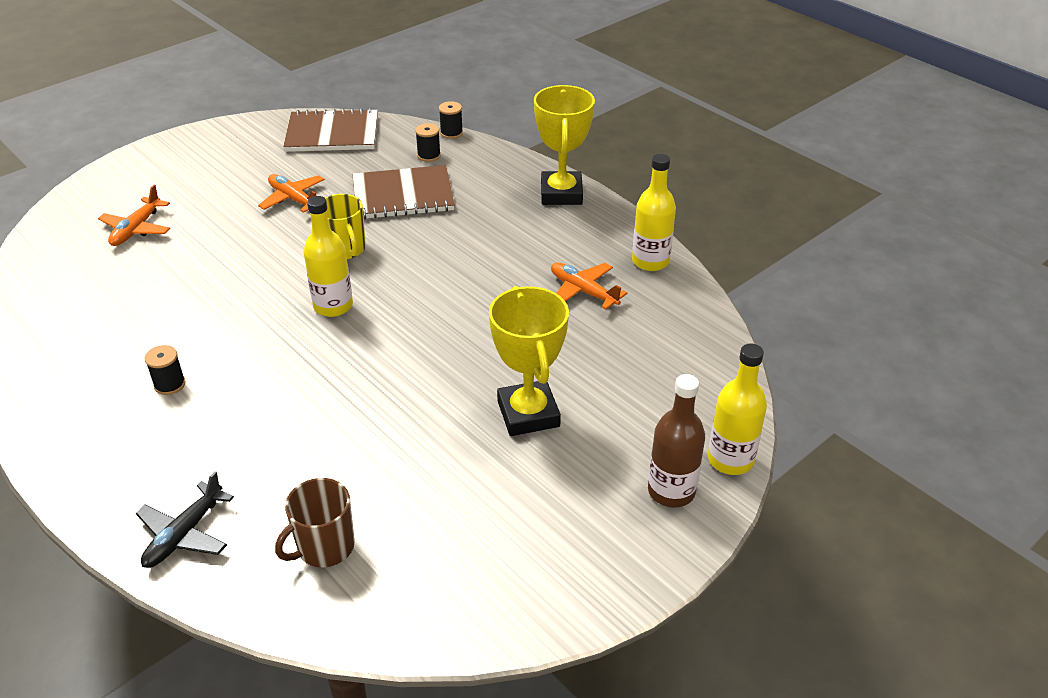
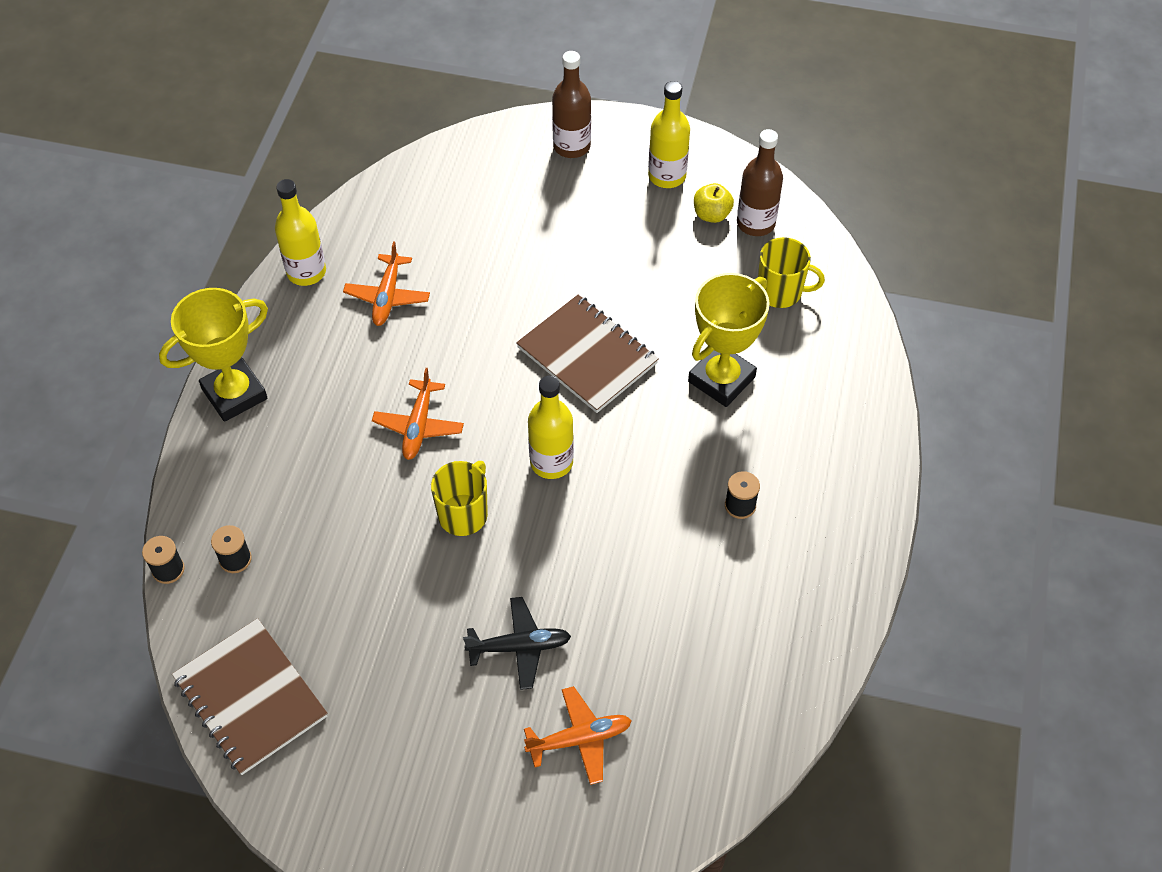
camera: 125 degrees left, 15 degrees up
(184, 535) = (846, 374): black plane -> black plane (520, 647)
(293, 199) = (414, 629): orange plane -> orange plane (418, 426)
(324, 547) = (780, 292): brown mug -> yellow mug
(403, 195) = (334, 529): brown notebook -> brown notebook (587, 355)
(427, 585) = (755, 223): none -> brown bottle
(475, 553) = (711, 215): none -> yellow apple
(528, 414) = (565, 254): yellow trophy -> yellow trophy (721, 379)
(730, 460) = (516, 129): yellow bottle -> yellow bottle (667, 176)

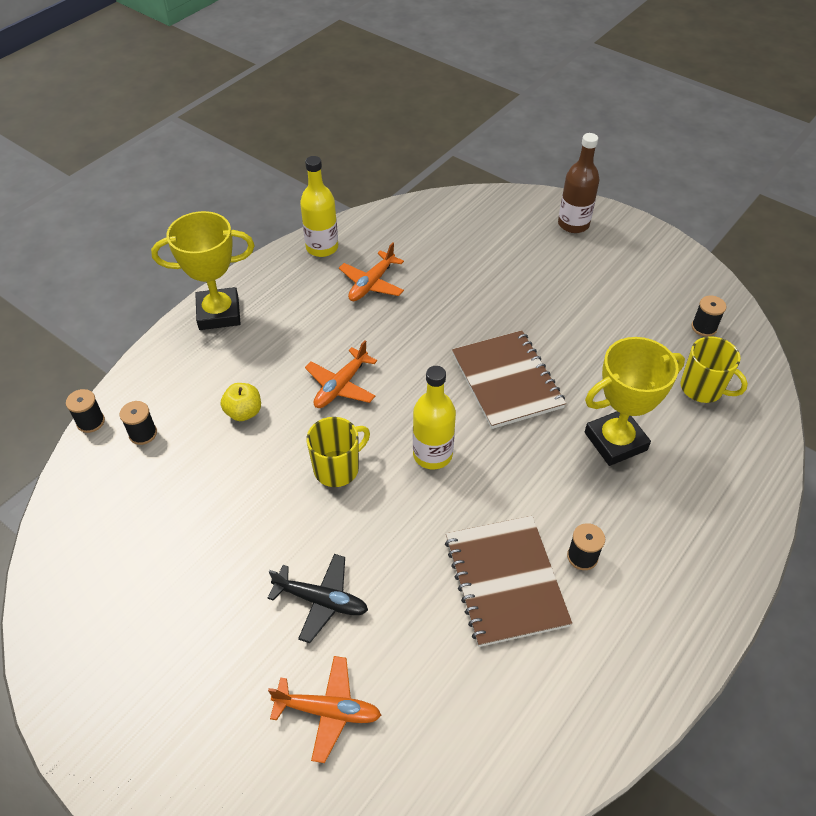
camera: 25 degrees right, 5 degrees down
(250, 698) = (84, 548): brown notebook -> brown notebook (505, 581)
(667, 176) = (642, 268): yellow bottle -> none
(711, 215) = (667, 308): yellow apple -> yellow apple (244, 412)
(755, 223) = (704, 327): brown bottle -> black spool

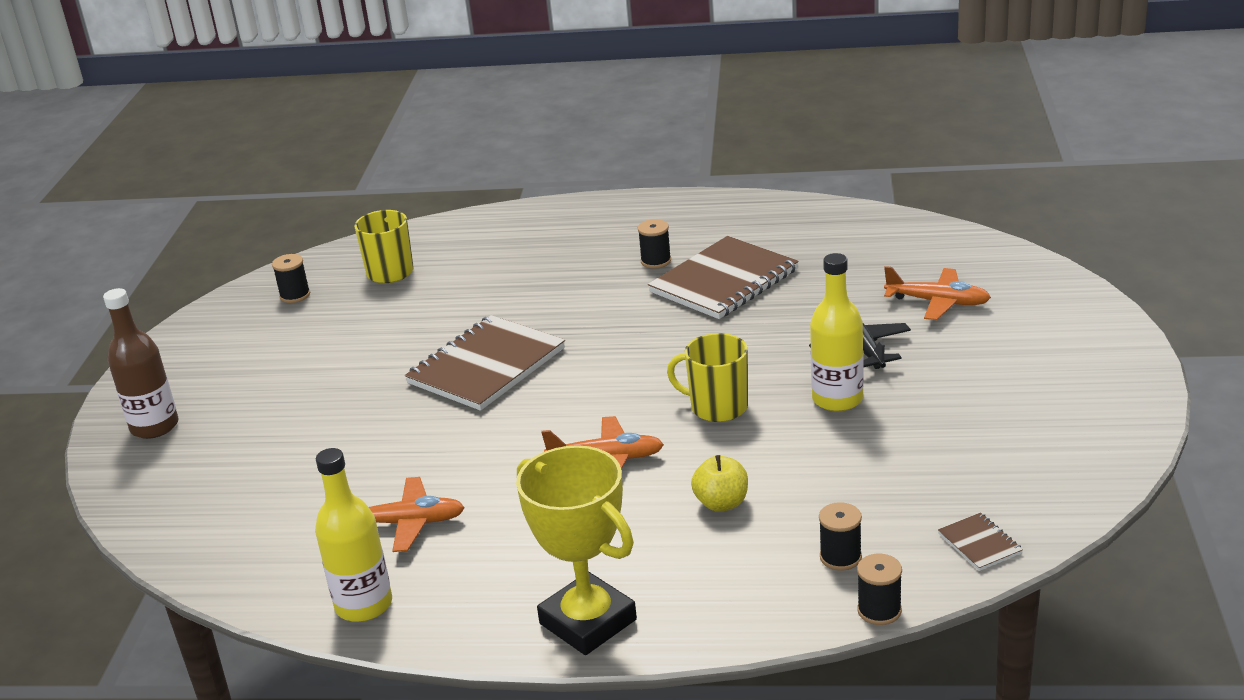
camera: 120 degrees left, 20 degrees down
(76, 502) = (979, 543): none -> brown notebook
(328, 711) = (938, 302): orange plane -> orange plane turned 135 degrees clockwise
(432, 454) = (634, 365): yellow bottle -> yellow bottle (837, 399)
(615, 441) = (507, 288): yellow trophy -> none

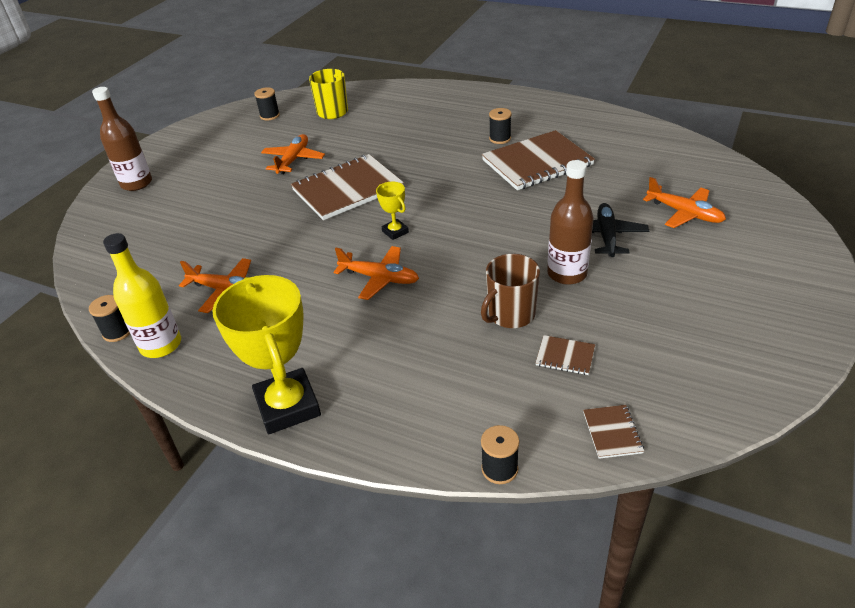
camera: 20 degrees right, 10 degrees up
(378, 346) = (293, 160): none -> orange plane
(590, 402) = (395, 232): none -> yellow trophy
(717, 407) = (478, 257): yellow mug -> none
(721, 503) = (436, 336): yellow apple -> none
(797, 458) = (510, 314): none -> brown mug
(837, 399) = (567, 273): yellow bottle -> brown bottle
(840, 557) = (496, 410): black spool -> black spool (117, 332)
(886, 485) = (565, 356): none -> brown notebook

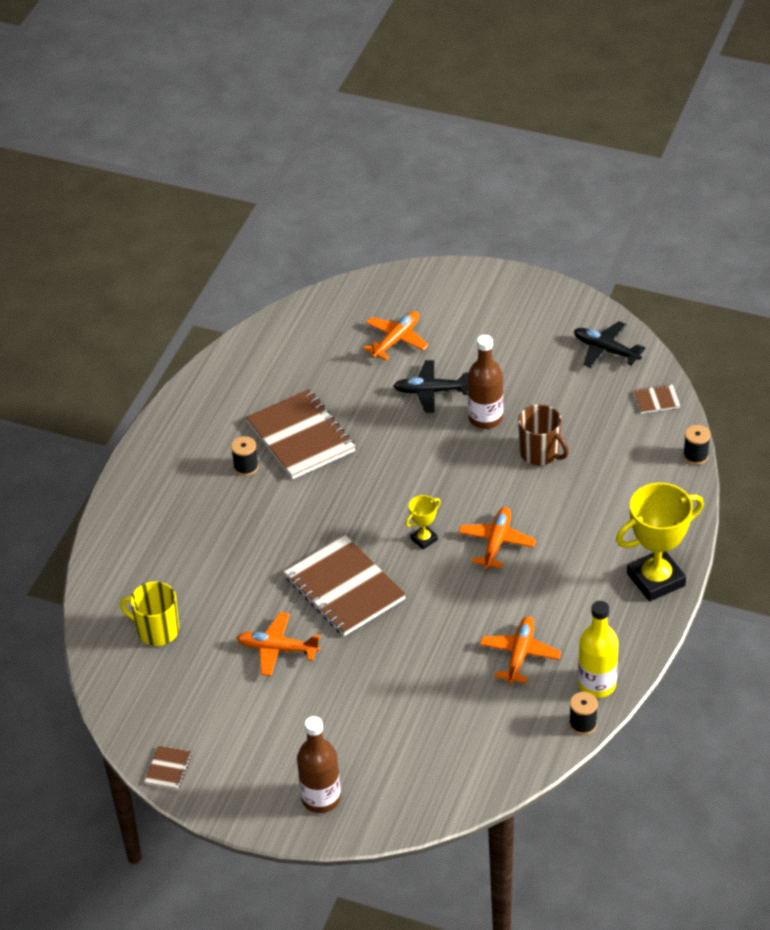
camera: 95 degrees left, 5 degrees up
(269, 116) = (158, 698): black spool -> none
(565, 356) = (586, 421): brown notebook -> brown notebook (168, 769)
(707, 383) = (606, 350): none -> black plane

